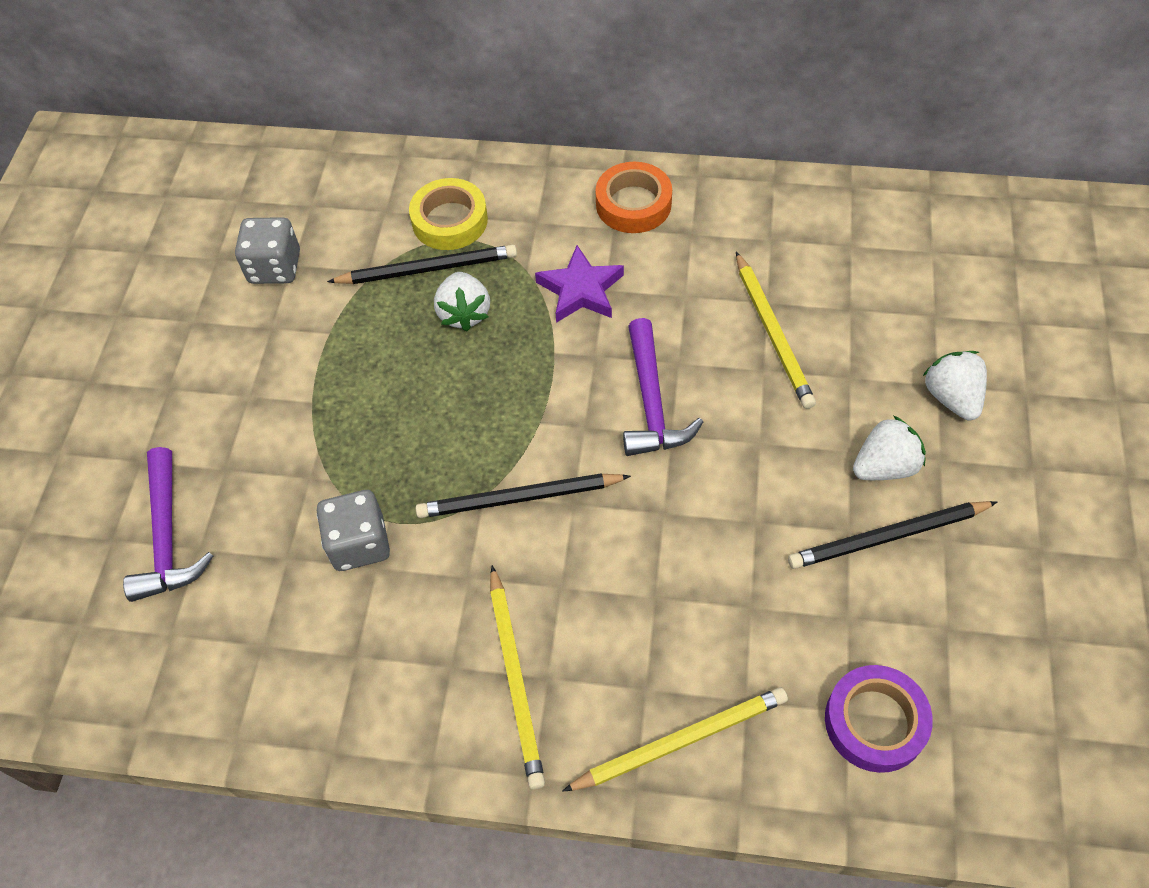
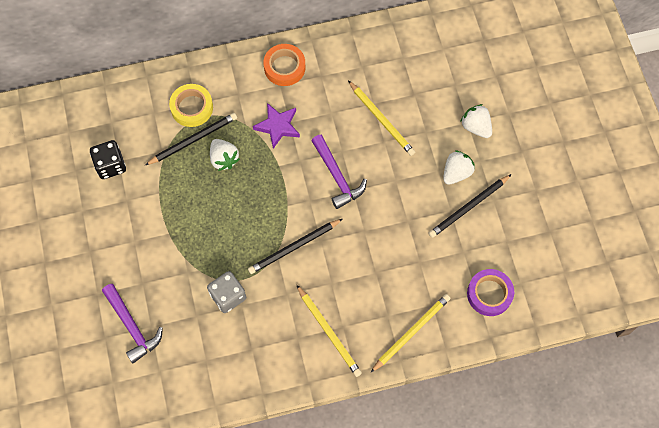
camera: 25 degrees left, 10 degrees up
(275, 267) = (110, 165): grey dice -> black dice

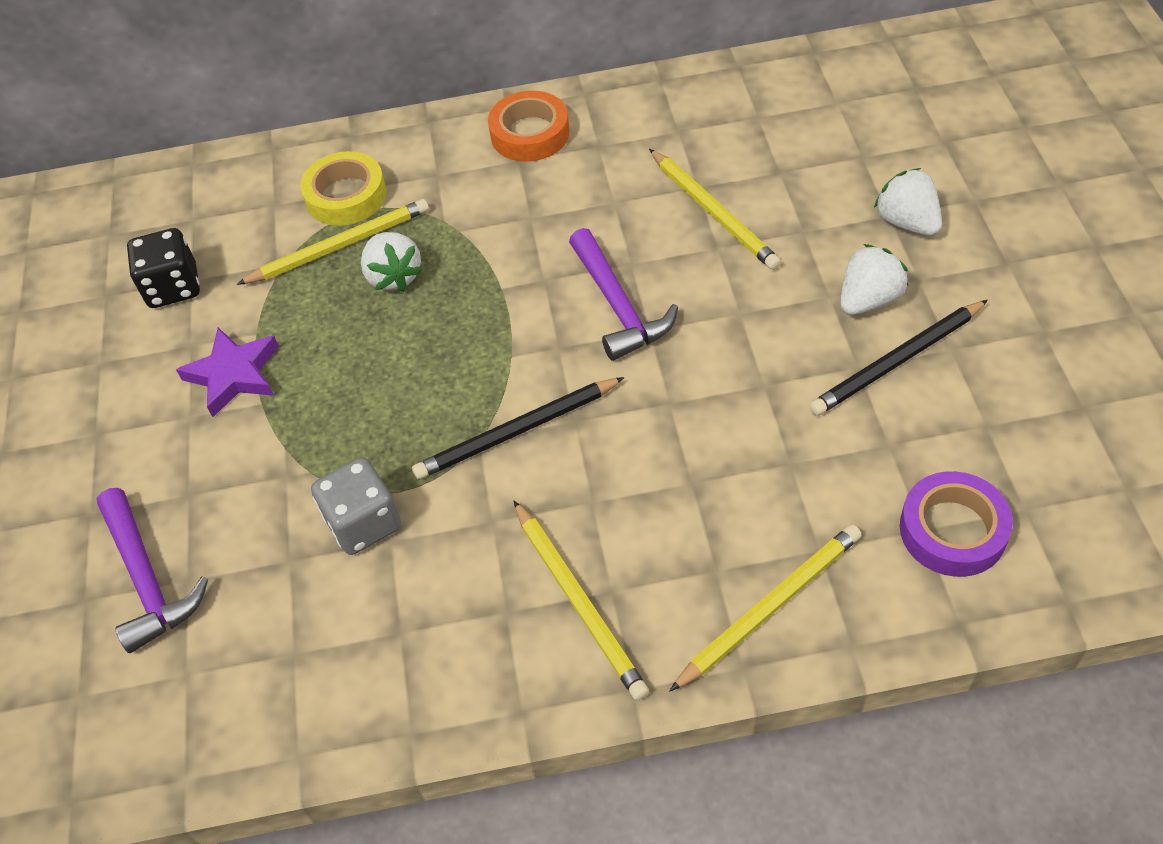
camera: 10 degrees right, 15 degrees down
(193, 140) = (339, 246): black pencil -> yellow pencil
(278, 126) = (506, 224): purple star -> purple star (234, 374)

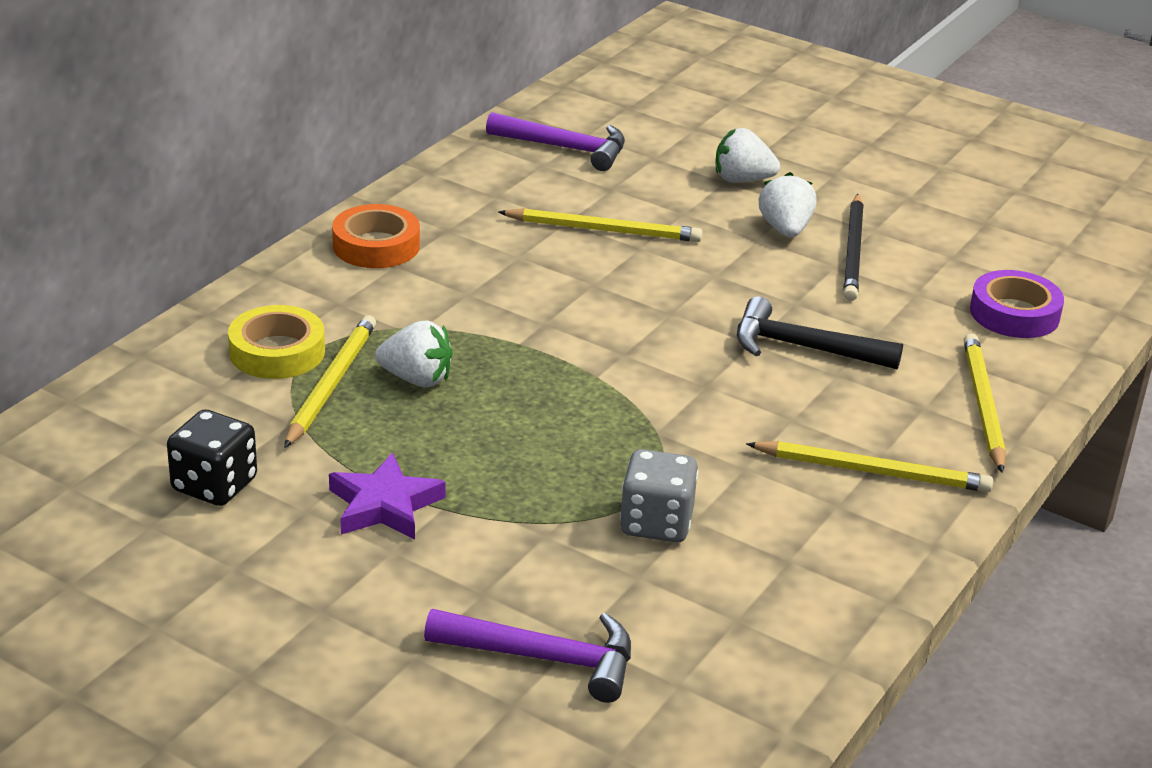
camera: 55 degrees left, 20 degrees down
(517, 431) = (676, 413): black pencil -> none
(618, 306) = (626, 311): purple hammer -> purple hammer (565, 148)
(704, 437) = (804, 348): none -> black hammer

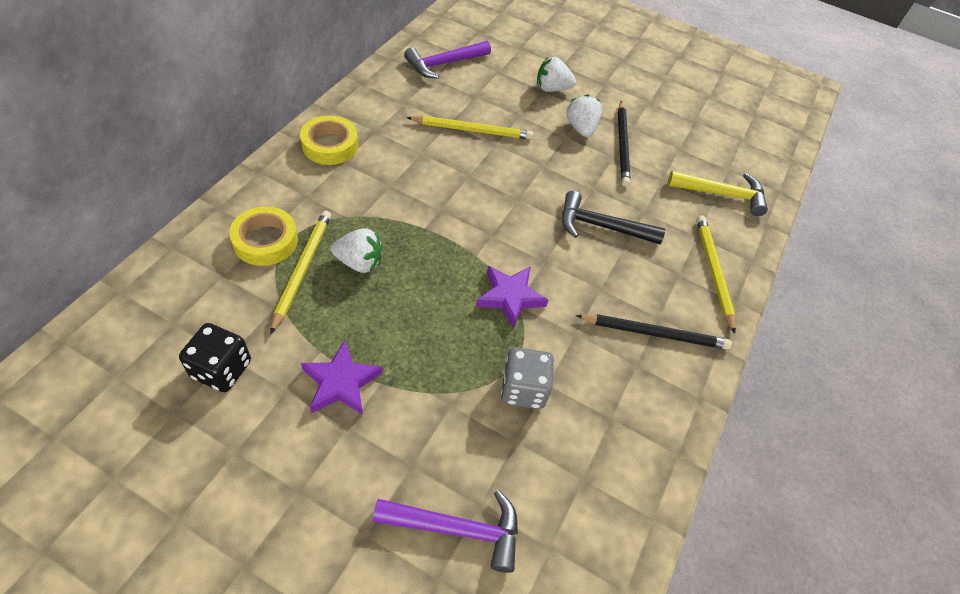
camera: 10 degrees left, 20 degrees up
(376, 246) = (330, 145): orange tape -> yellow tape
(565, 148) = (444, 64): purple hammer -> purple hammer turned 135 degrees clockwise
(646, 424) = (510, 297): none -> purple star
(872, 471) = (654, 333): yellow pencil -> black pencil
(1014, 313) = (721, 194): purple tape -> yellow hammer

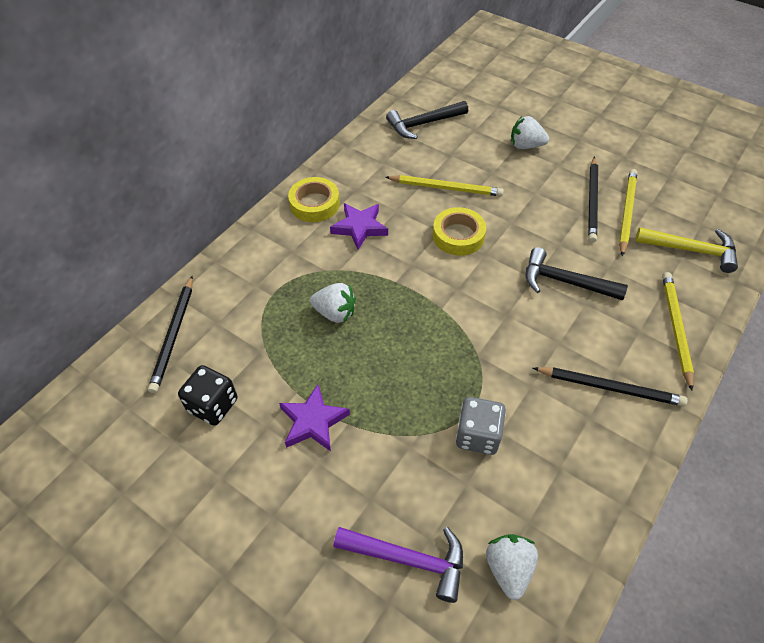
camera: 15 degrees right, 0 degrees up
(171, 291) = (174, 335): none -> black pencil
(265, 241) = (254, 292): yellow tape -> yellow tape (458, 236)
(302, 269) = (285, 318): yellow pencil -> yellow pencil (626, 212)
(444, 64) = (423, 124): purple hammer -> black hammer
(510, 297) = (471, 348): purple star -> purple star (360, 227)
(581, 128) = (551, 184): white strawberry -> white strawberry (508, 569)

